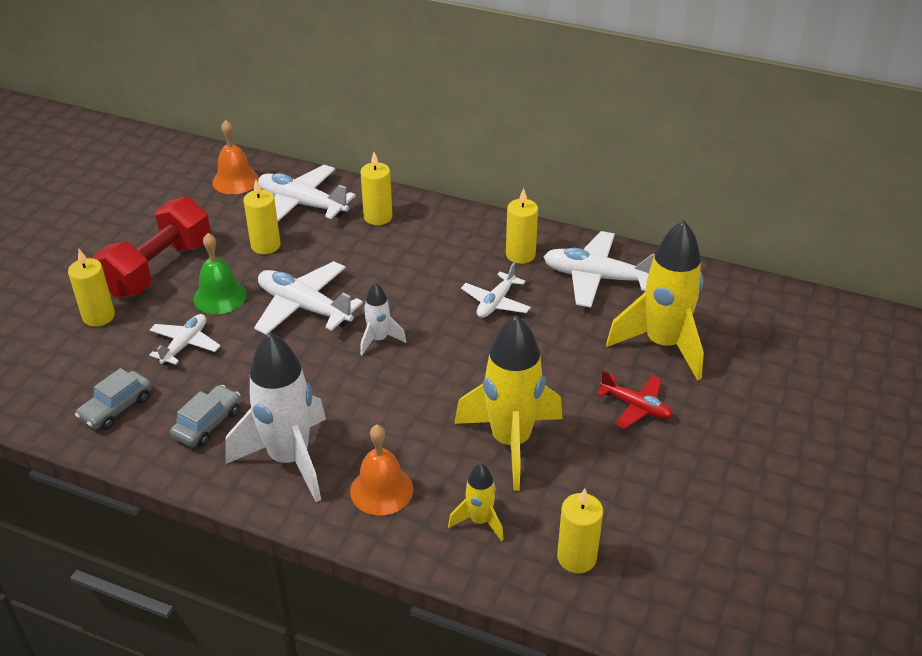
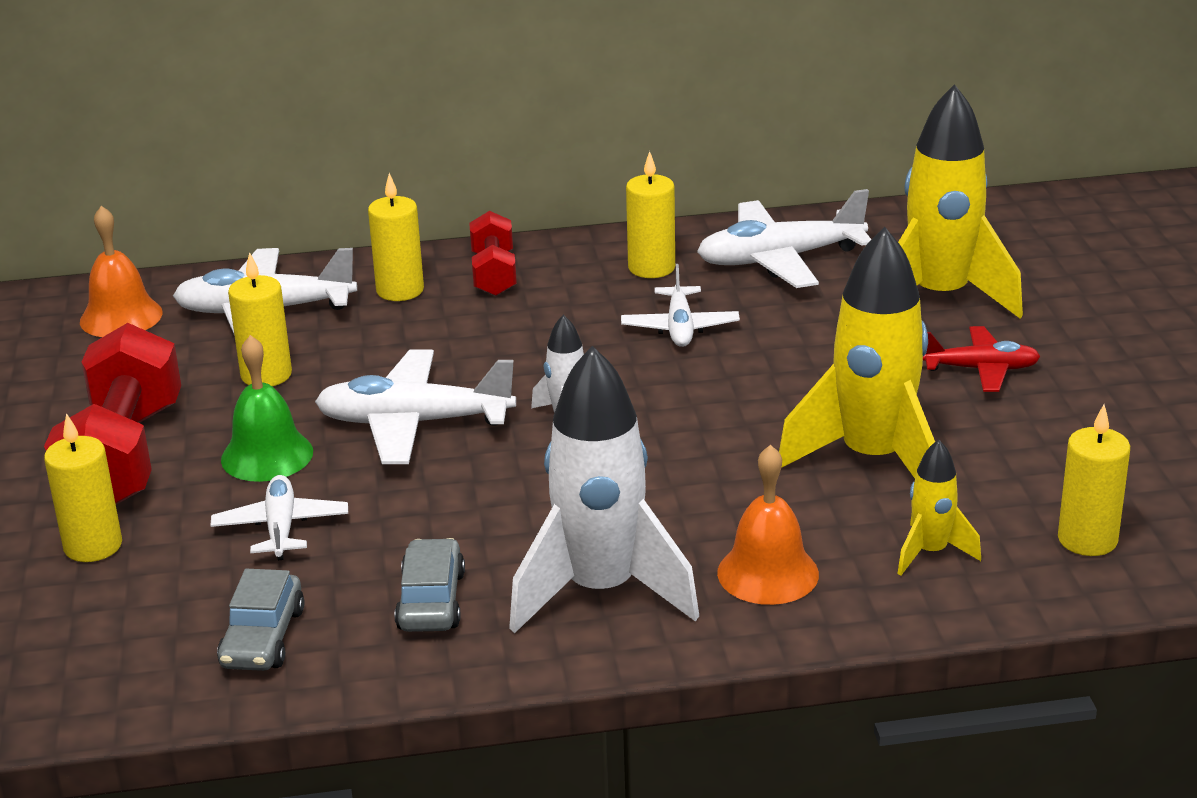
camera: 30 degrees left, 10 degrees down
(434, 225) = (494, 274): none -> red dumbbell

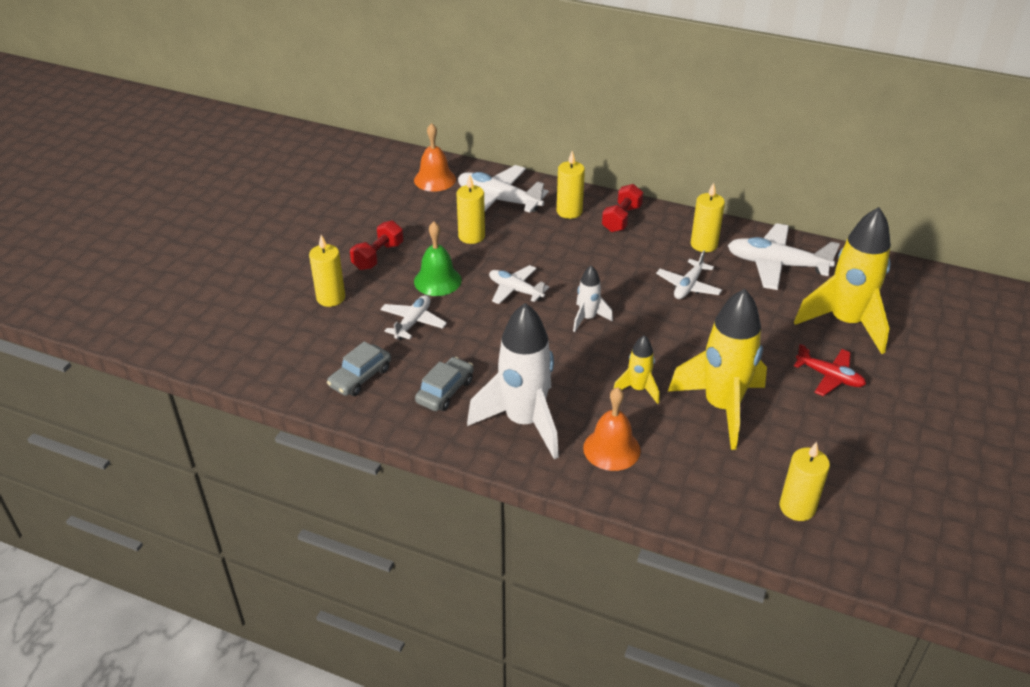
camera: 30 degrees right, 10 degrees up
(123, 457) = (378, 256): red dumbbell -> red dumbbell, size x0.55
(414, 423) = (515, 290): white plane -> white plane, size x0.61
(930, 553) = (704, 476): yellow rocket -> yellow rocket (638, 389)

